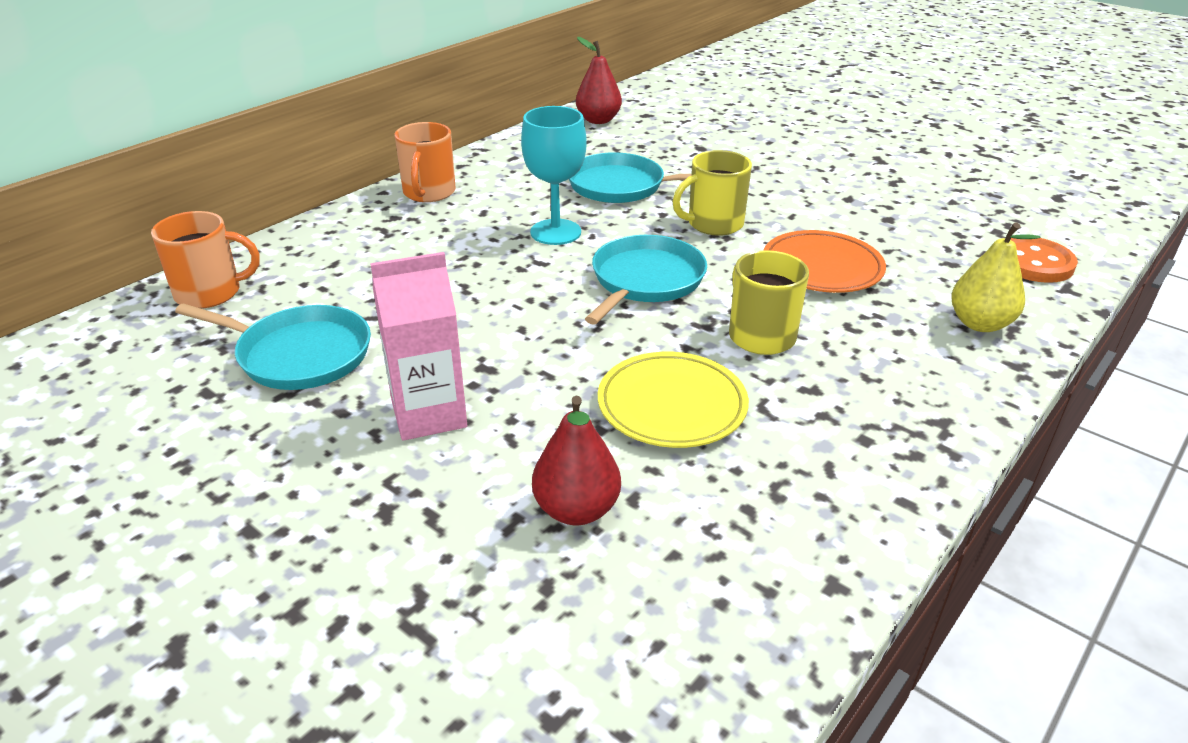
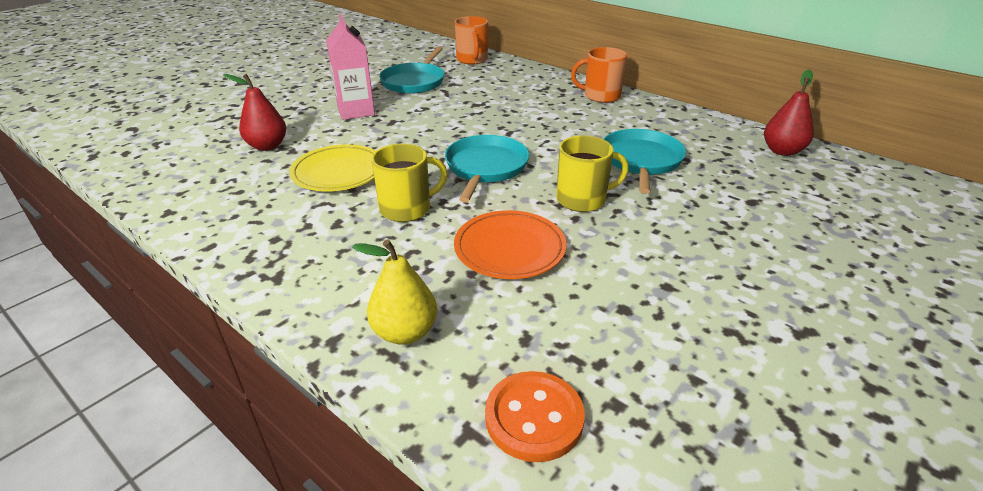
camera: 90 degrees right, 0 degrees up
(555, 232) = (553, 136): turquoise goblet -> none
(645, 280) = (485, 167): turquoise pan -> turquoise pan turned 105 degrees counterclockwise
(713, 224) = (582, 199): yellow mug -> yellow mug turned 105 degrees clockwise

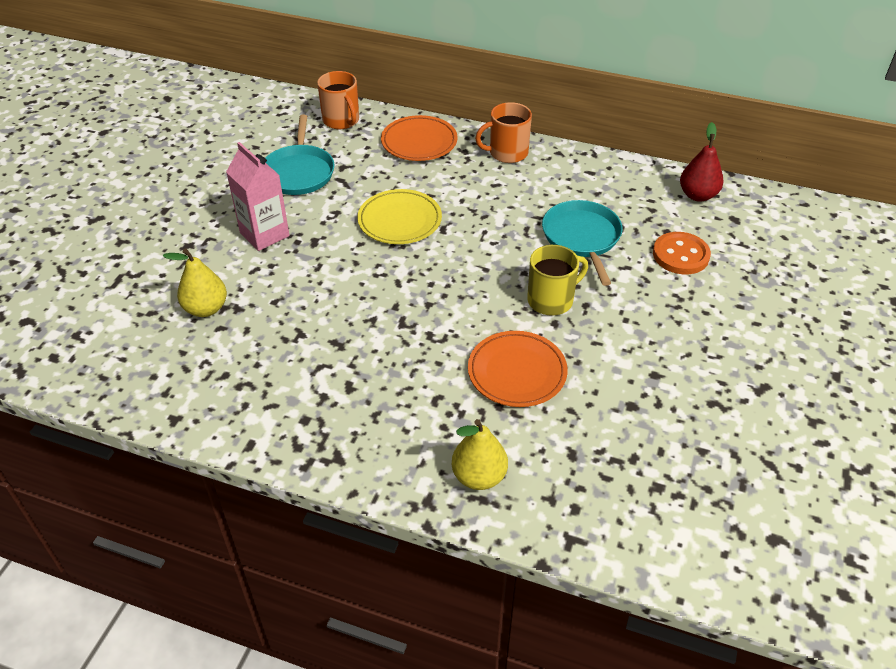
camera: 20 degrees left, 10 degrees up
(267, 146) = (206, 309): red pear -> yellow pear
(338, 172) = (307, 325): yellow plate -> yellow plate (399, 221)
(407, 208) = (402, 352): yellow mug -> none
(485, 167) = (445, 282): turquoise pan -> none
(526, 79) = (419, 142): none -> orange plate
(534, 418) = (608, 514): orange button -> orange button (680, 255)

